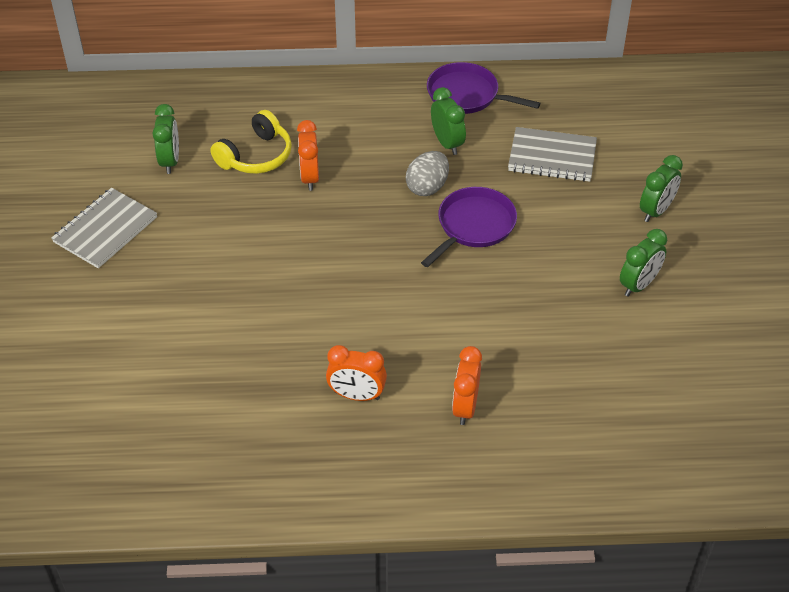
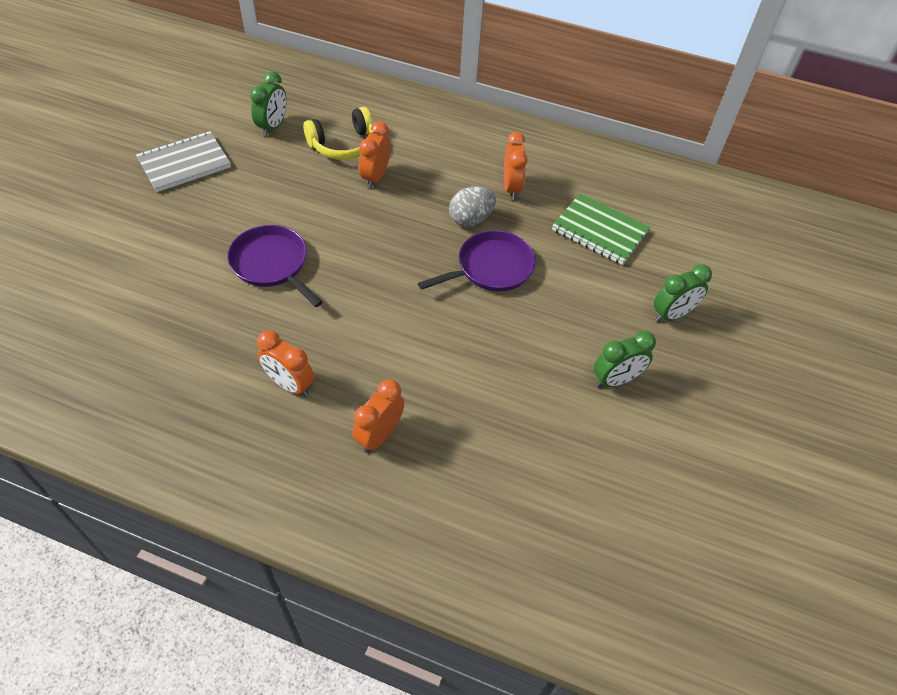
camera: 20 degrees right, 5 degrees up
(447, 143) = (511, 188): green clock -> orange clock
(466, 95) = (553, 152): purple pan -> purple pan (272, 264)
(552, 157) = (599, 231): grey notebook -> green notebook

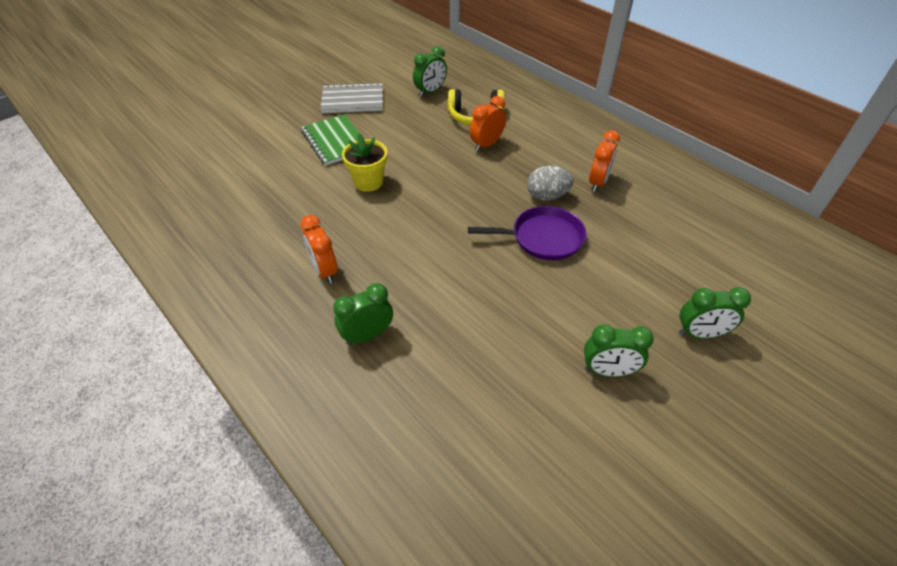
camera: 30 degrees right, 5 degrees down
(272, 264) = (368, 182): purple pan -> yellow flower pot
(379, 435) = (367, 335): orange clock -> green clock
(599, 231) = (663, 239): green notebook -> green notebook (335, 141)

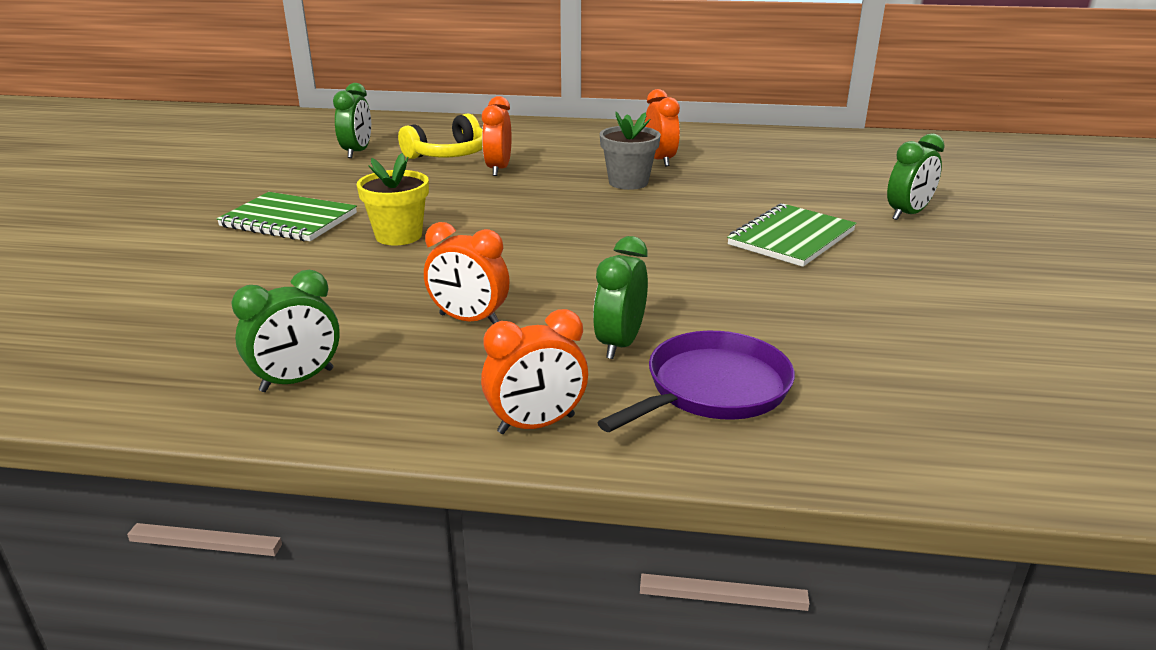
camera: 40 degrees left, 20 degrees down
(268, 365) = (536, 424): none -> orange clock
(353, 100) = (254, 184): grey notebook -> none
(543, 238) = (675, 208): purple pan -> purple pan (712, 388)
(547, 196) = (628, 182): grey egg -> grey flower pot
(578, 308) = (791, 238): none -> green notebook
(608, 371) = (886, 263): green clock -> green clock (297, 380)

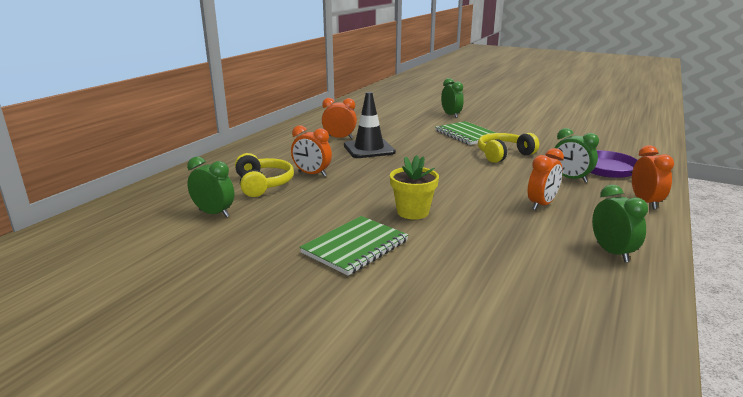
camera: 70 degrees left, 5 degrees down
(628, 182) = (369, 149): grey flower pot -> black traffic cone
(703, 276) = (503, 155): none -> yellow headphones

